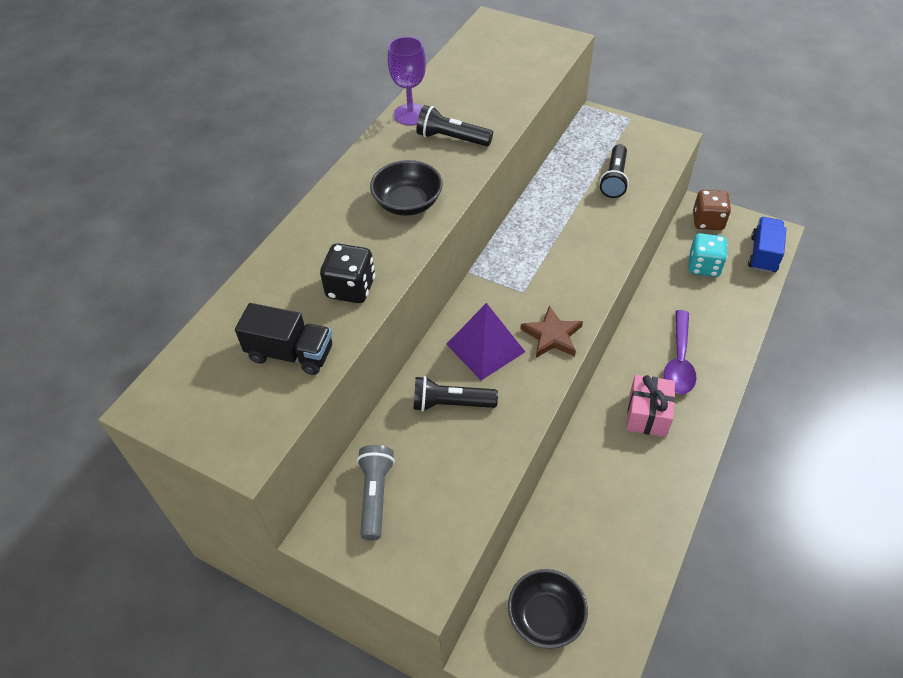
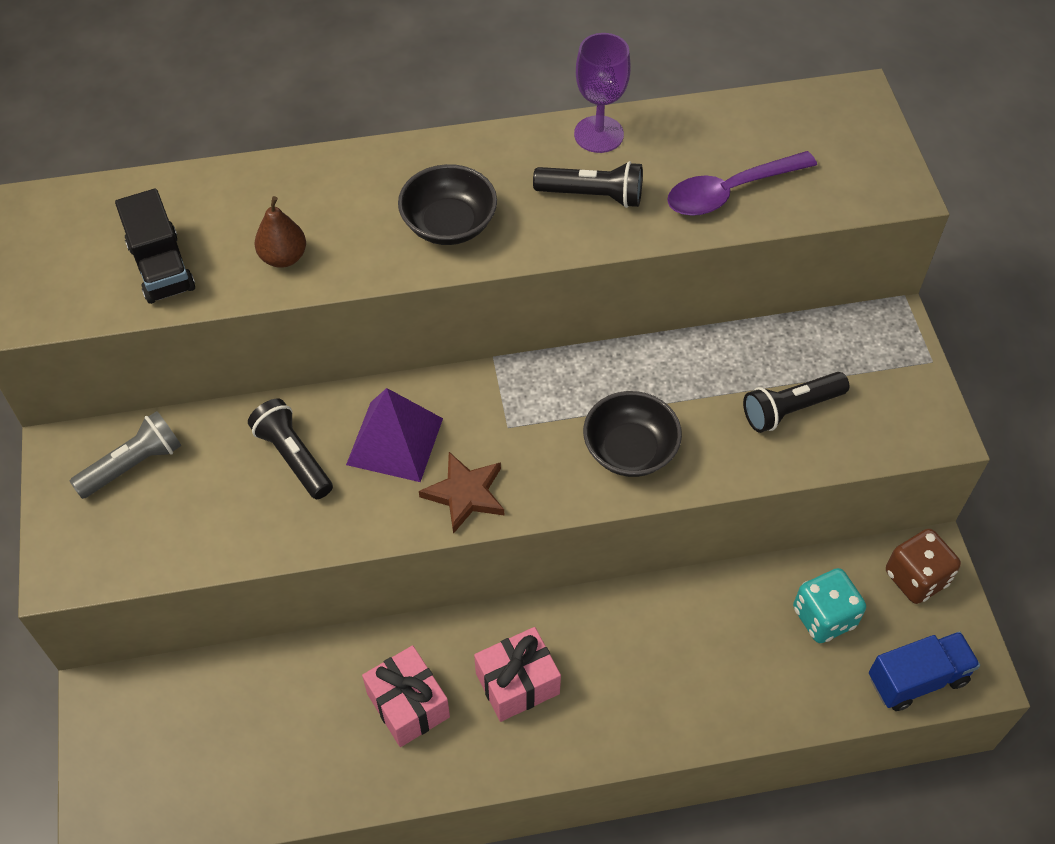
camera: 50 degrees right, 5 degrees up
(351, 288) = (283, 257): black dice -> brown pear
(451, 138) = (593, 195): black flashlight -> black flashlight turned 120 degrees clockwise
(545, 617) = (175, 729): black bowl -> black bowl (630, 450)
(622, 476) = (408, 705): none -> pink gift
(679, 361) = (631, 674): purple spoon -> purple spoon (730, 192)

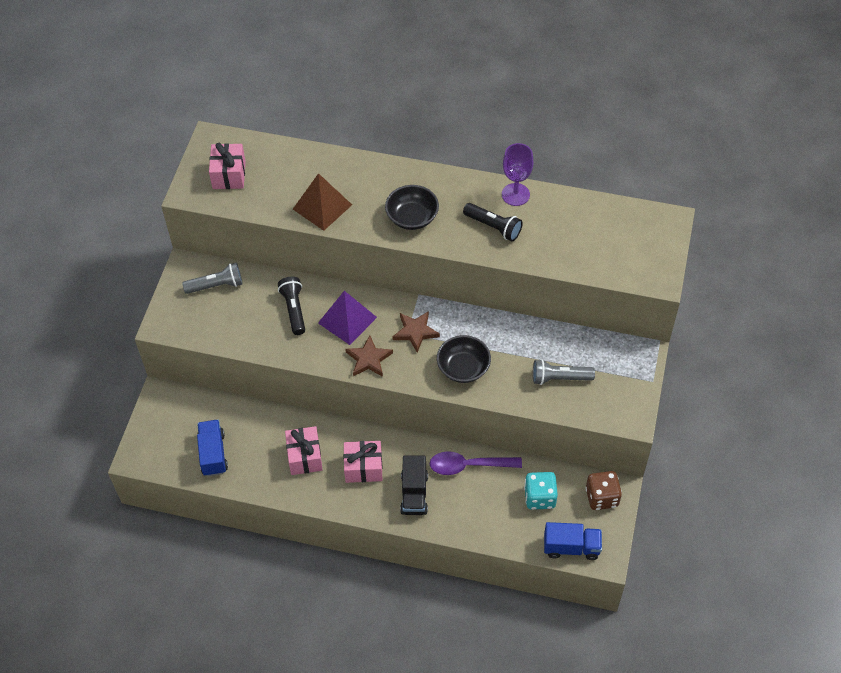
camera: 25 degrees right, 0 degrees up
(86, 258) = (229, 175): none -> pink gift
(162, 267) = (262, 192): black truck -> black truck (414, 493)
(243, 766) = (213, 454): none -> blue truck
(283, 257) = (322, 207): brown pear -> brown pyramid
(520, 419) = (415, 332): none -> brown star
(730, 192) = (567, 250): purple spoon -> purple spoon (468, 466)
(790, 409) = (559, 378): black flashlight -> grey flashlight

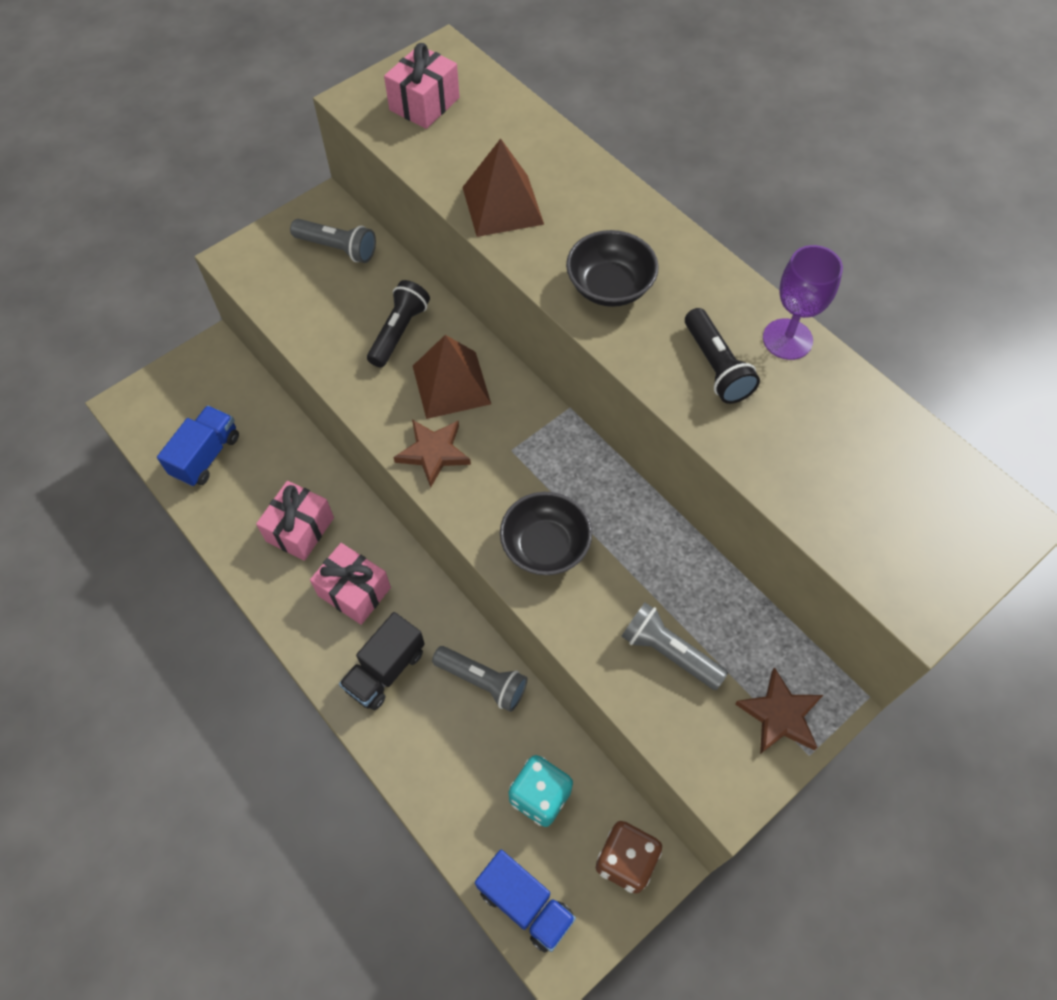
camera: 35 degrees right, 5 degrees up
(347, 320) = (451, 384): purple pyramid -> brown pyramid
(415, 332) = (523, 455): brown star -> brown star (780, 715)
(468, 466) = (483, 681): purple spoon -> grey flashlight

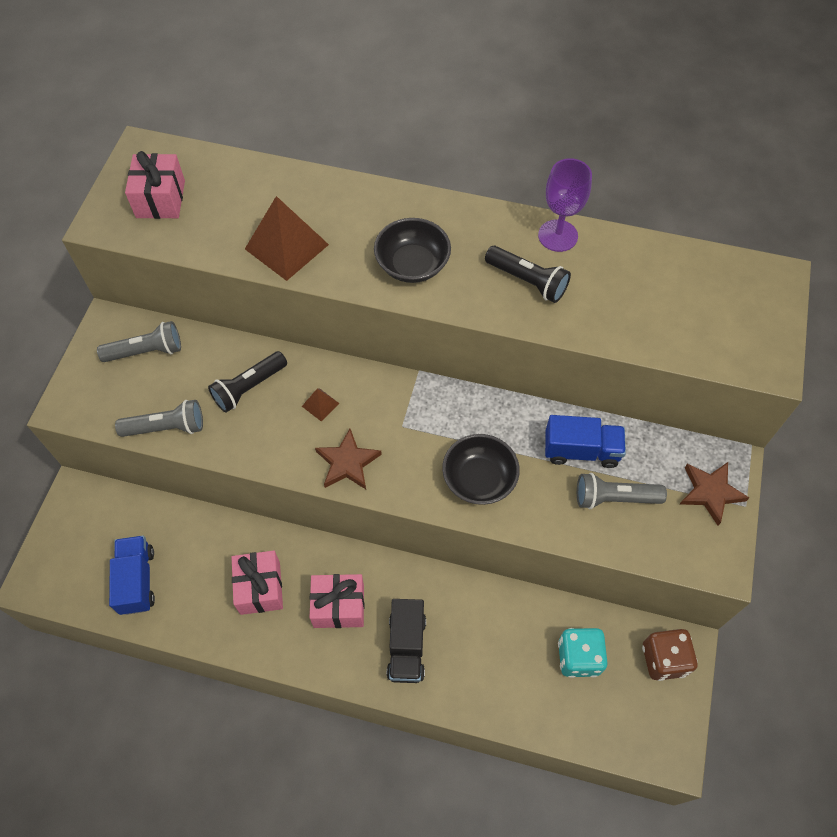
camera: 35 degrees left, 0 degrees up
(399, 331) = (248, 388): black flashlight -> black flashlight turned 120 degrees counterclockwise
(451, 384) = (320, 404): brown pyramid -> brown pyramid, size x0.46
(483, 681) = (481, 607): grey flashlight -> grey flashlight (167, 427)
(525, 904) = (624, 736): blue truck -> blue truck (581, 450)

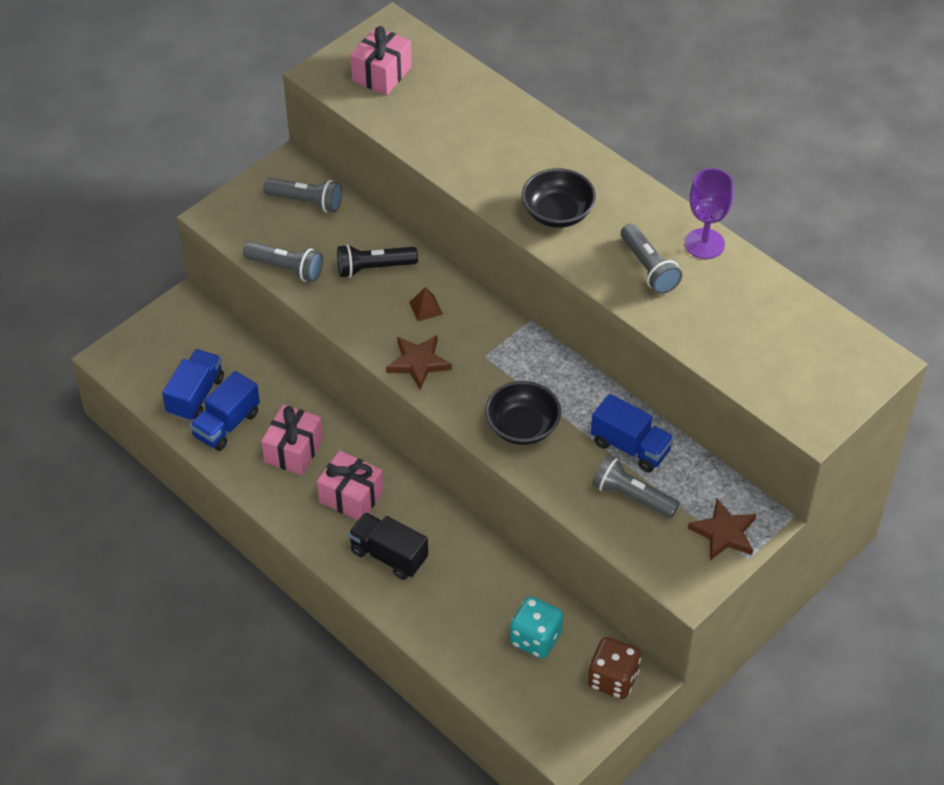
camera: 30 degrees right, 10 degrees down
(183, 595) = (227, 425): none -> blue truck
(287, 246) = (461, 154): brown pyramid -> none
(407, 647) = (388, 555): black truck -> black truck turned 90 degrees clockwise
(528, 281) = (649, 268): black flashlight -> grey flashlight

